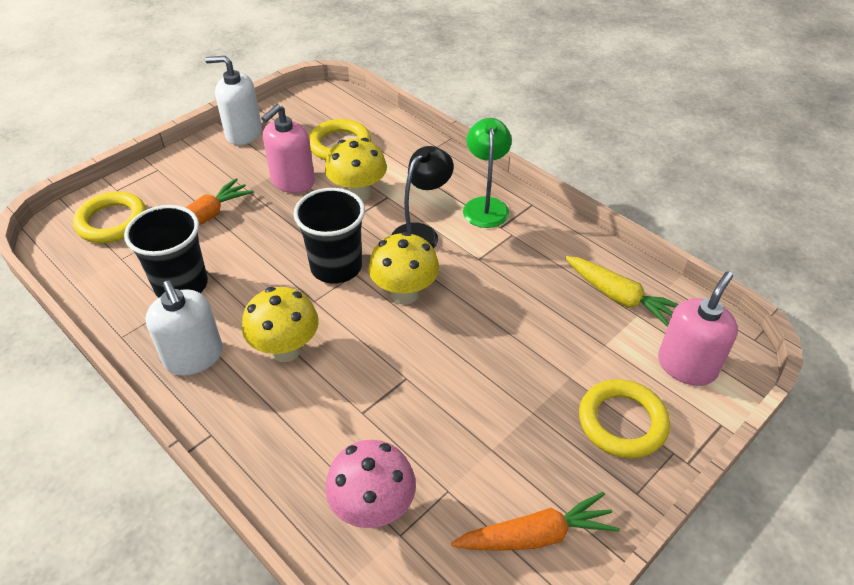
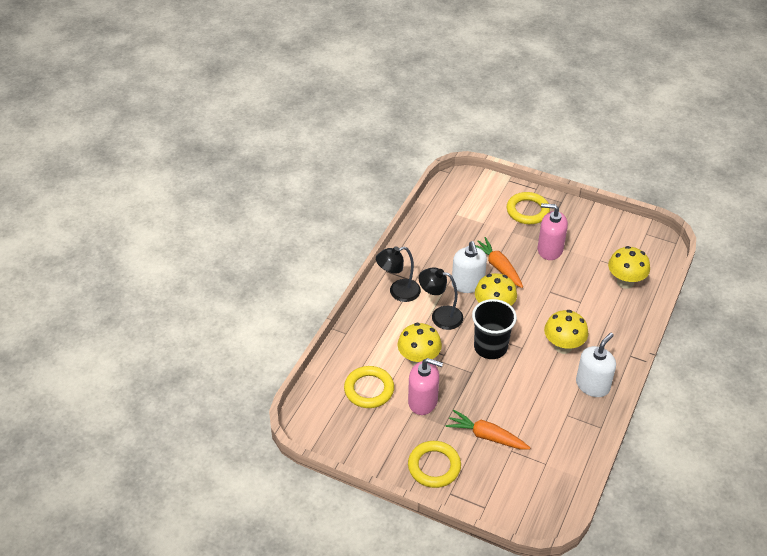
camera: 110 degrees left, 0 degrees up
(112, 222) = (517, 489): yellow ring -> yellow ring (434, 466)
(181, 285) = (548, 418): black cup -> none
(243, 133) = (381, 457): white soap dispenser -> white soap dispenser (467, 284)
(373, 508) = (625, 282): pink mushroom -> yellow mushroom
(485, 205) = (398, 292): green lamp -> black lamp
(535, 535) = (601, 228): orange carrot -> orange carrot (498, 267)
(619, 297) = (447, 222): yellow carrot -> none
(686, 366) = (480, 193): pink soap dispenser -> pink soap dispenser (550, 249)

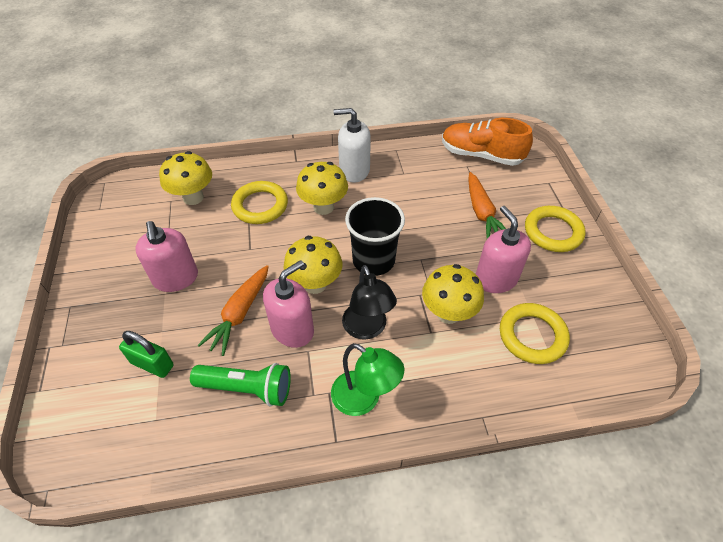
camera: 125 degrees left, 5 degrees up
(398, 292) = (364, 399): black lamp -> green lamp
(444, 251) = (247, 389): none -> green flashlight
(467, 284) = (292, 329): white soap dispenser -> pink soap dispenser
(491, 222) = (152, 364): none -> green padlock
(527, 211) = (106, 334): yellow ring -> yellow ring (260, 206)
(552, 483) = (481, 155): none -> orange shoe

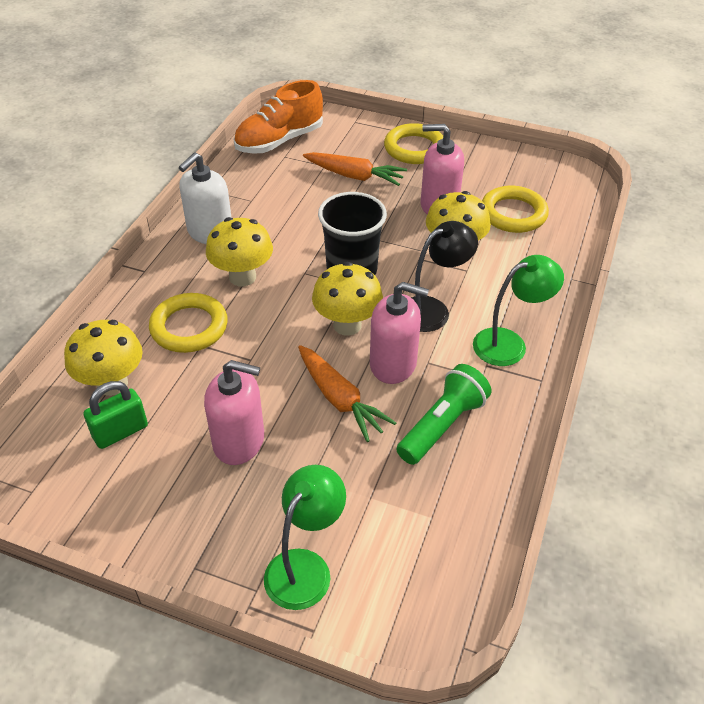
camera: 60 degrees left, 5 degrees down
(87, 362) = (305, 567): none -> green lamp
(152, 364) = (354, 500): green padlock -> green padlock (120, 432)
(292, 329) = (393, 364): pink soap dispenser -> pink soap dispenser turned 120 degrees clockwise
(367, 329) = (433, 310): black lamp -> black lamp turned 45 degrees counterclockwise

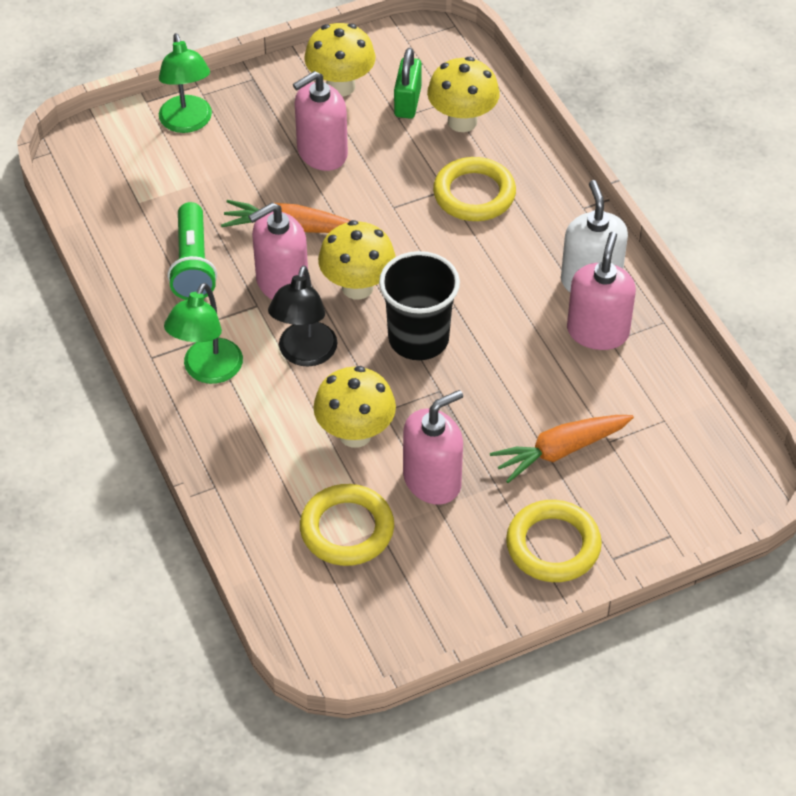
camera: 135 degrees right, 5 degrees up
(242, 277) = (498, 262): yellow mushroom -> yellow mushroom (340, 86)
(250, 208) = (597, 331): none -> pink soap dispenser
(279, 141) = (700, 436): orange shoe -> none

